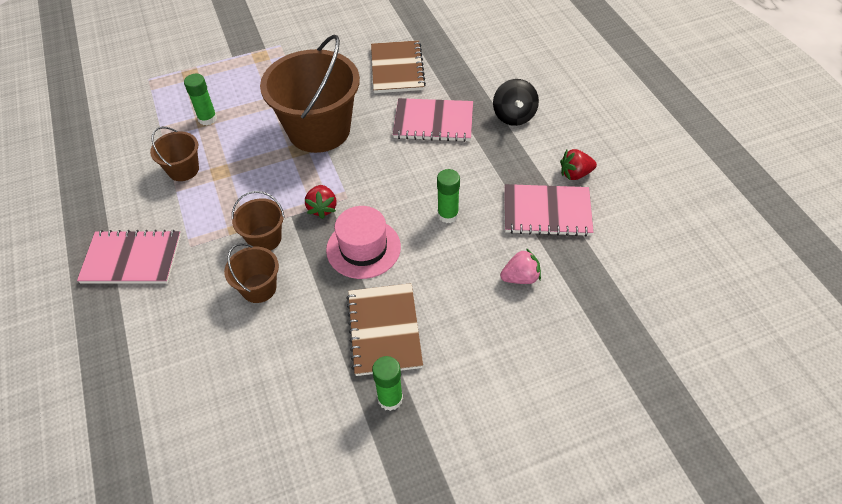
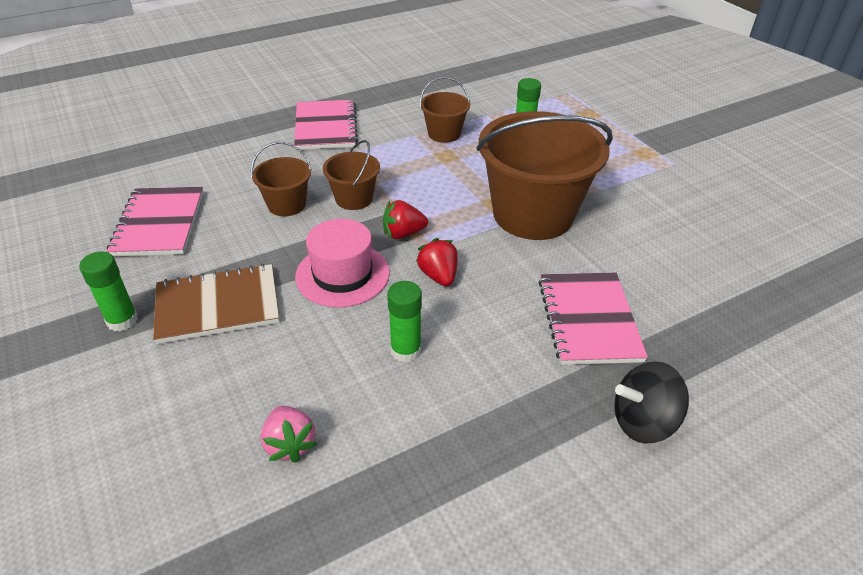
camera: 80 degrees right, 10 degrees down
(397, 69) = (686, 270): brown notebook -> none
(547, 212) = (426, 478): pink notebook -> pink notebook (159, 223)
(575, 174) = (525, 523): red strawberry -> red strawberry (438, 276)

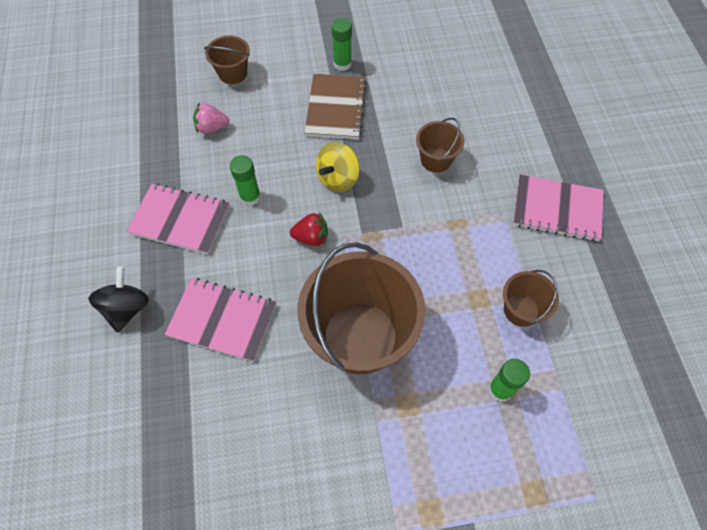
camera: 110 degrees right, 20 degrees up
(159, 223) = (437, 84): pink notebook -> pink notebook (180, 220)
(342, 274) = (338, 179): pink hat -> yellow spinning top
(354, 199) = (430, 206): brown bucket -> brown bucket (233, 73)
(403, 234) = (370, 228): red strawberry -> none

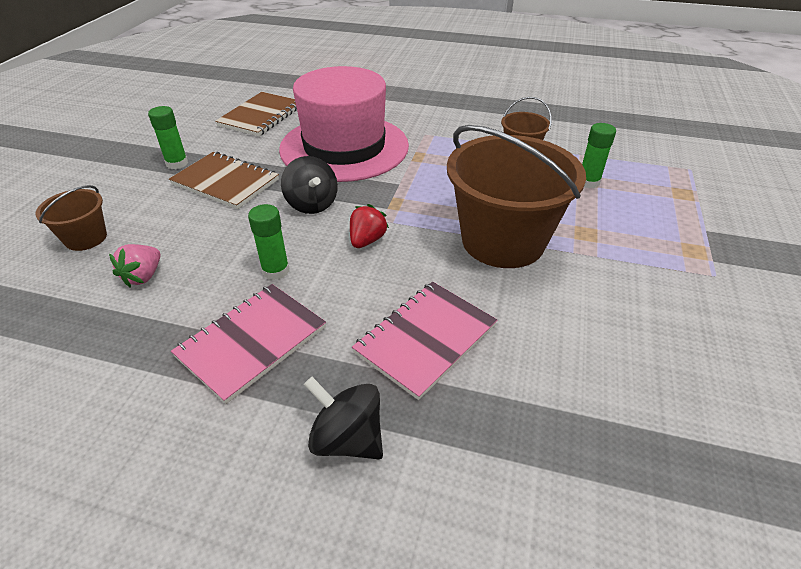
camera: 65 degrees left, 20 degrees down
(338, 179) = (312, 204): yellow spinning top -> black spinning top
(436, 160) = (344, 147): brown bucket -> pink hat
(448, 73) = (261, 116): none -> brown notebook
(557, 209) = (440, 112): pink notebook -> none

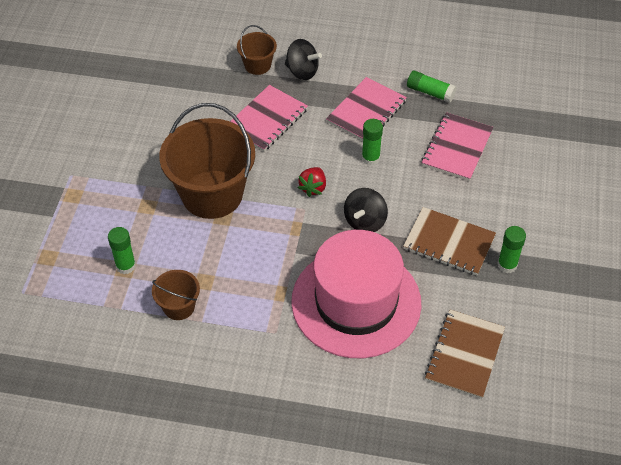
camera: 175 degrees right, 10 degrees up
(86, 238) = (521, 176): brown bucket -> brown bucket (257, 65)
(120, 371) = (430, 92): none -> green glue stick
(143, 276) = (457, 148): pink strawberry -> pink notebook
(312, 204) = (365, 221): black spinning top -> black spinning top turned 120 degrees counterclockwise

